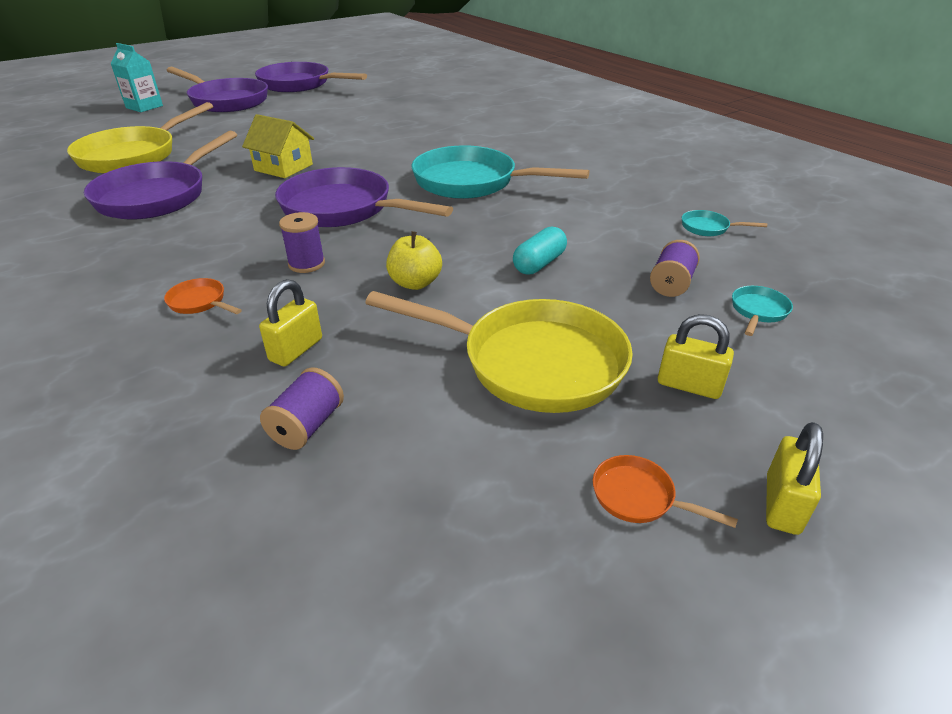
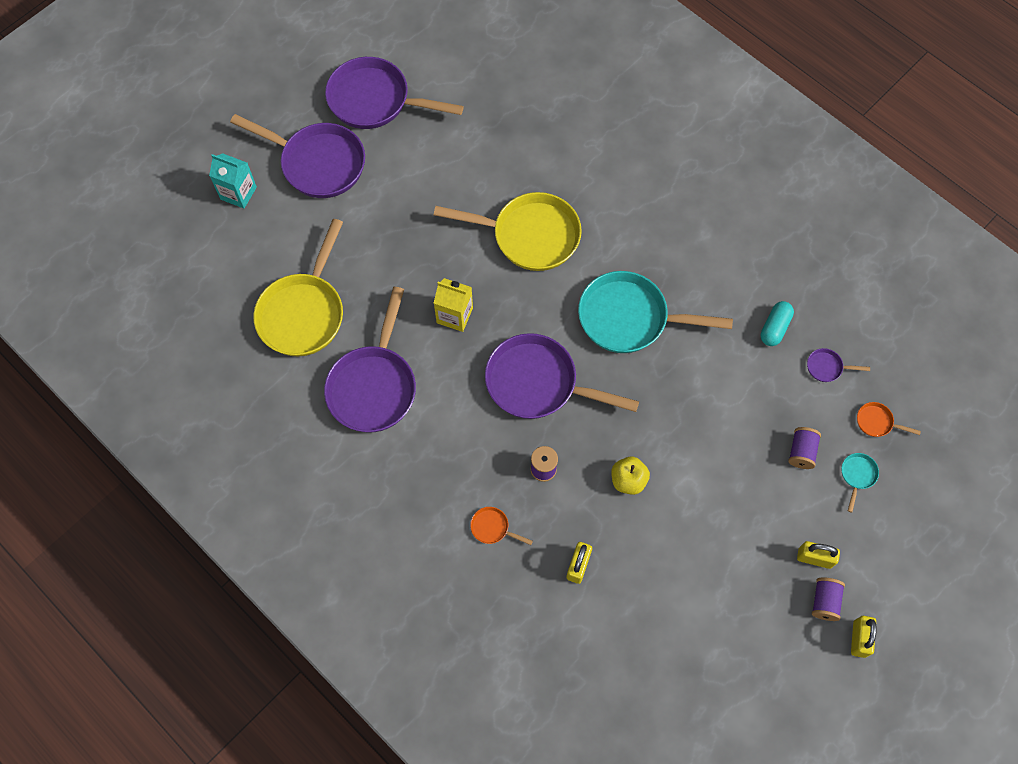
camera: 10 degrees left, 30 degrees up
(283, 167) = (454, 315): yellow house -> yellow carton
(307, 426) = (612, 628): purple spool -> purple spool (824, 601)
(531, 362) = (722, 553): yellow pan -> yellow pan (529, 235)
(539, 264) = (708, 441): turquoise capsule -> turquoise capsule (774, 328)
(639, 497) = (791, 646): orange pan -> orange pan (877, 422)
(708, 228) = (827, 367): turquoise pan -> purple pan

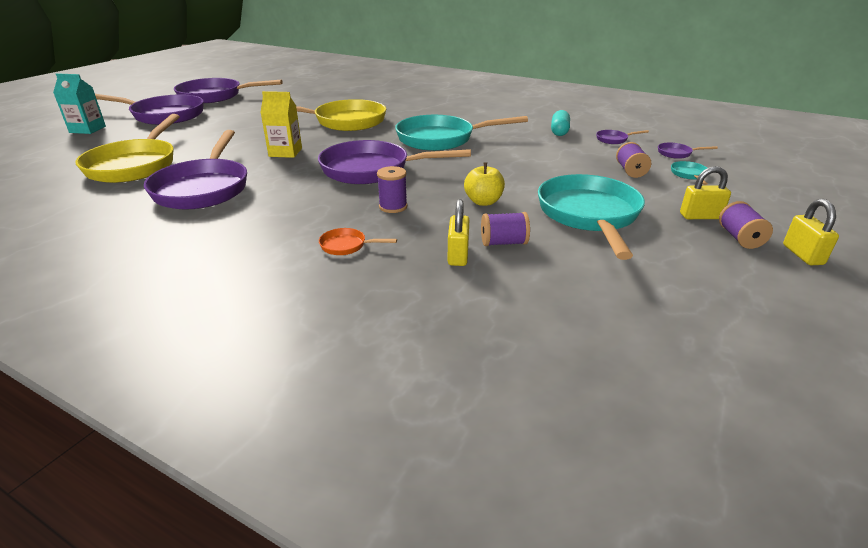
camera: 15 degrees left, 35 degrees down
(621, 556) = (503, 243): none -> purple spool
(714, 530) = (589, 215): none -> turquoise pan
(877, 422) = (677, 153): orange pan -> purple pan

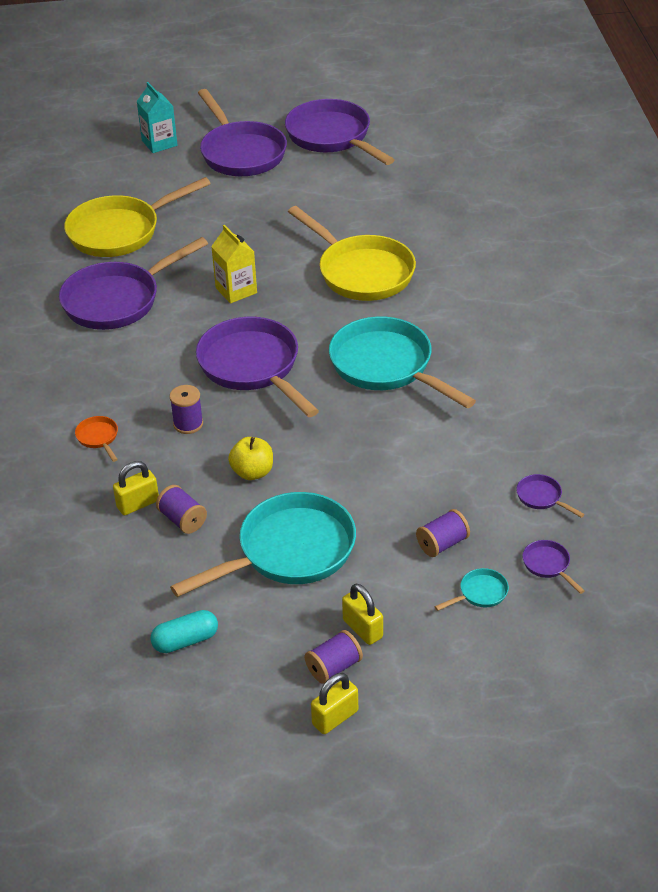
camera: 55 degrees right, 10 degrees up
(559, 131) = (520, 442): turquoise capsule -> turquoise capsule (185, 641)

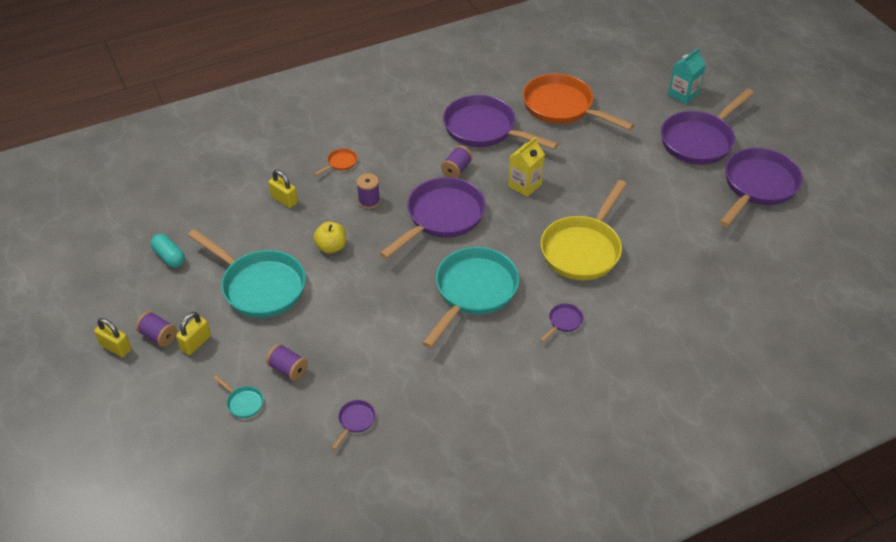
camera: 70 degrees right, 5 degrees up
(120, 231) = (562, 107): yellow pan -> orange pan
(182, 520) = (275, 225): purple spool -> purple spool (456, 169)
(548, 565) = (282, 439): purple pan -> purple pan (563, 322)

